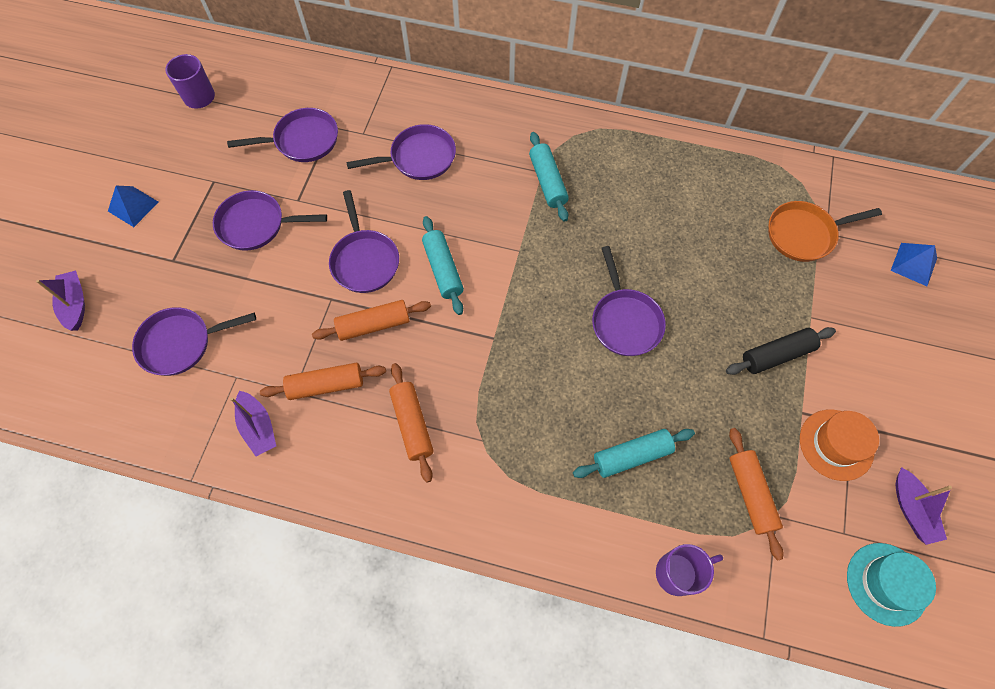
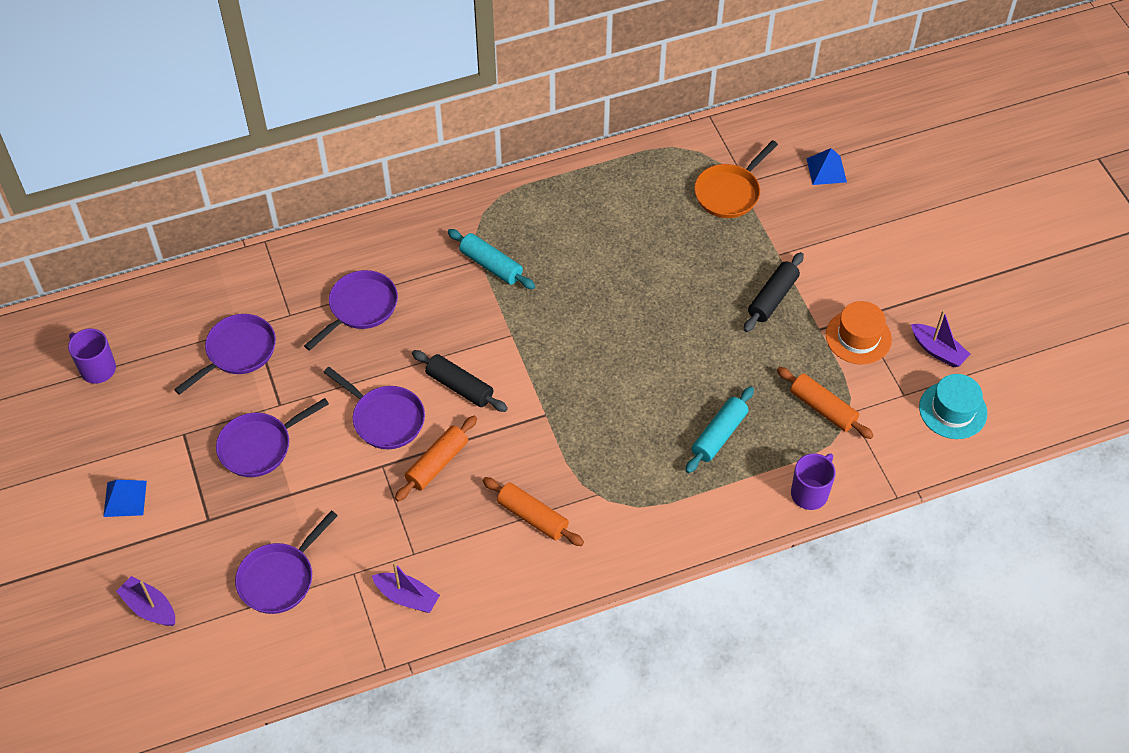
camera: 35 degrees left, 10 degrees down
(326, 385) = (437, 532): orange rolling pin -> none
(443, 269) = (459, 386): turquoise rolling pin -> black rolling pin
(625, 321) = (640, 340): purple pan -> none

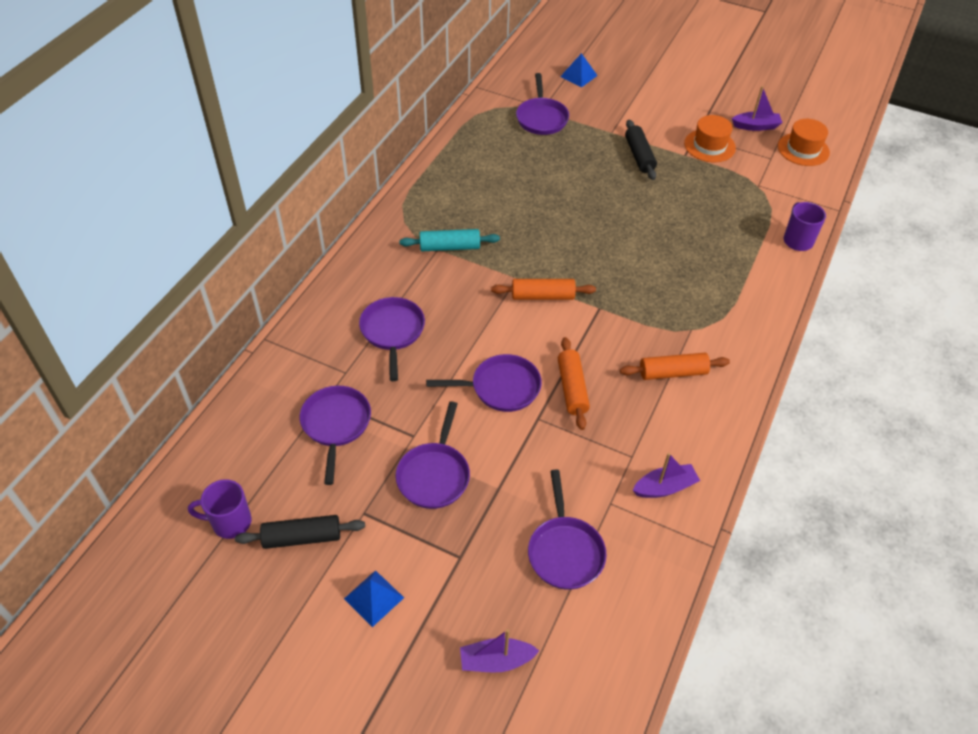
camera: 45 degrees left, 5 degrees down
(459, 386) = (524, 331): black rolling pin -> black rolling pin (302, 537)
(719, 435) = (710, 246): turquoise rolling pin -> none
(730, 192) = (541, 118): orange pan -> purple pan
(823, 408) = (742, 193): orange rolling pin -> orange rolling pin (542, 296)
(953, 410) = (803, 149): turquoise hat -> orange hat

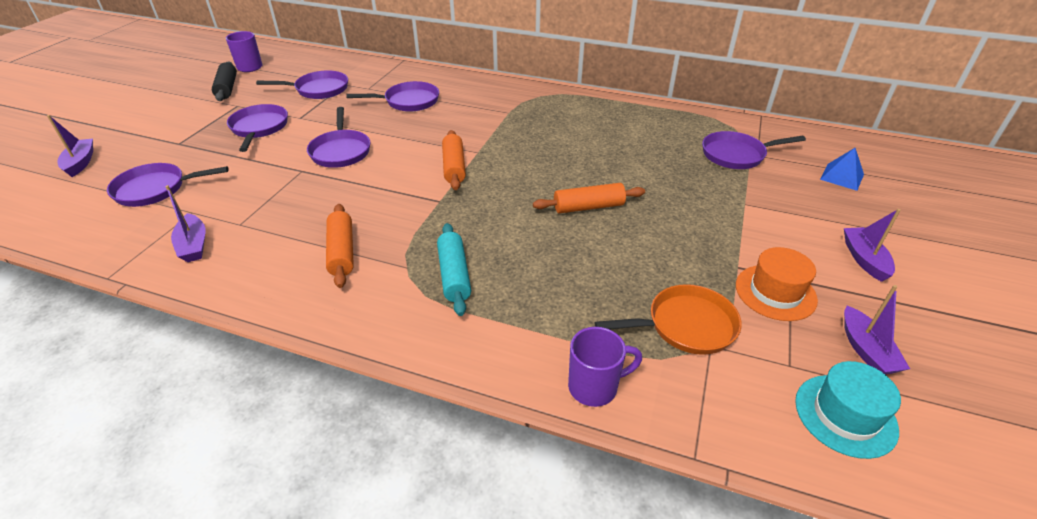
camera: 85 degrees right, 10 degrees down
(373, 598) = (165, 115): blue pyramid -> none
(434, 475) = (259, 128): purple pan -> purple pan turned 75 degrees clockwise
(449, 247) = (512, 117): turquoise rolling pin -> turquoise rolling pin (454, 275)
(572, 388) = (332, 187): orange rolling pin -> orange rolling pin (588, 207)
(639, 156) = (711, 226): black rolling pin -> none
(675, 99) = (864, 259): none -> purple boat
(743, 192) = (685, 326): none -> orange pan
(803, 149) = (845, 415): orange hat -> turquoise hat

